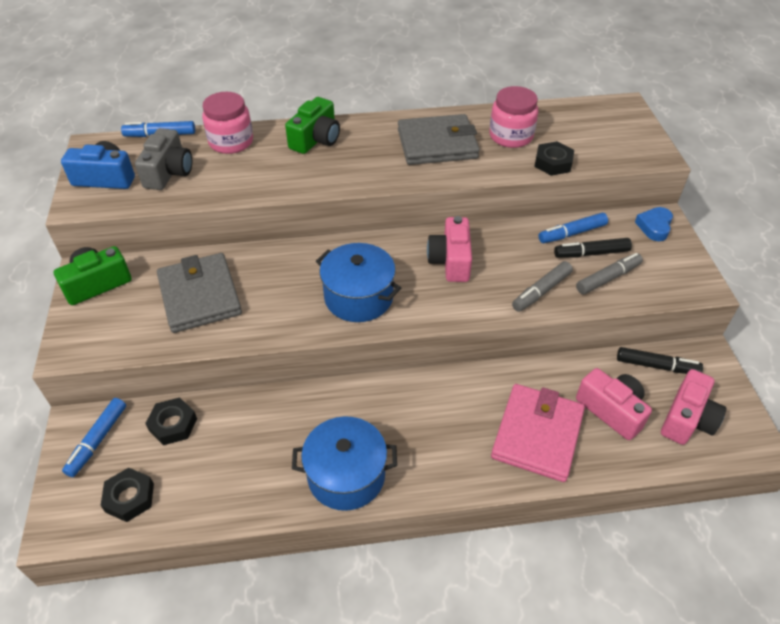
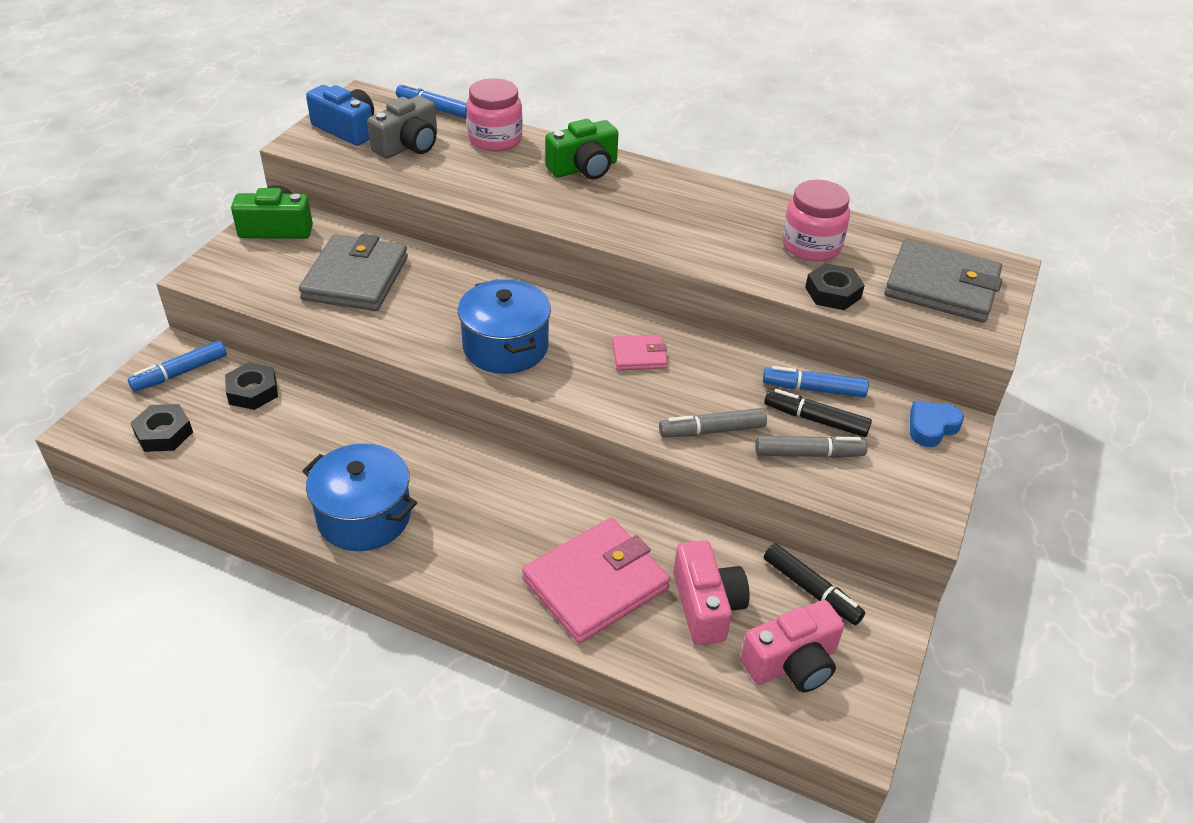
camera: 30 degrees right, 5 degrees down
(437, 144) = (713, 221): grey wallet -> grey wallet (941, 286)
(451, 261) = (639, 355): pink camera -> pink wallet

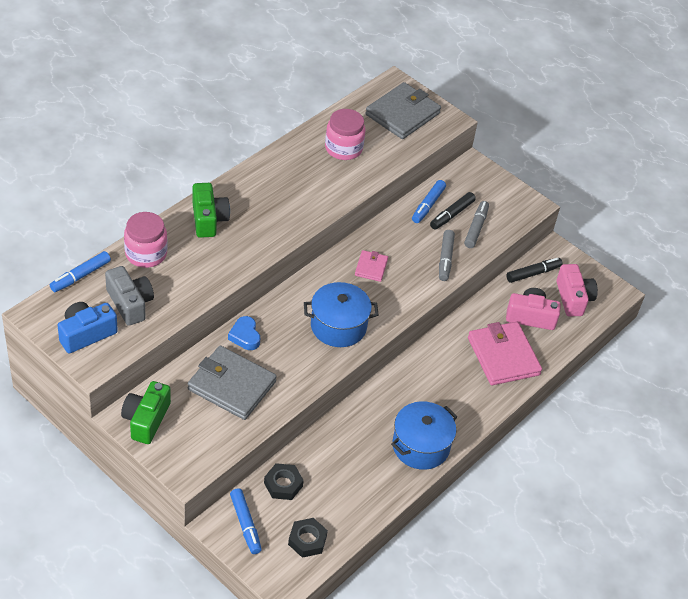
camera: 75 degrees left, 5 degrees up
(833, 293) = (391, 158): black nut -> none
(931, 427) = (473, 173): blue heart -> blue heart (245, 336)

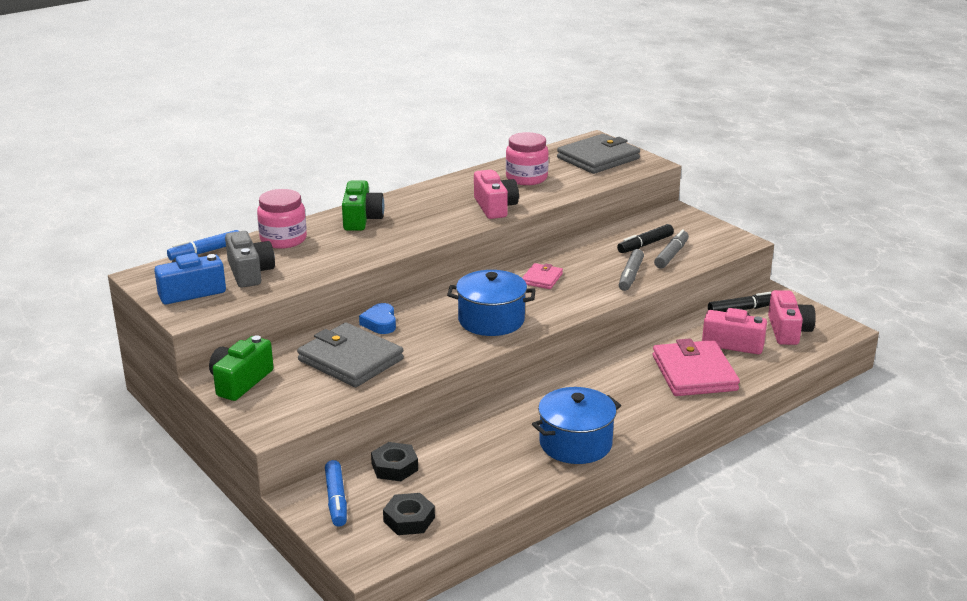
camera: 15 degrees right, 20 degrees down
(324, 195) = (495, 207): none -> pink camera
(428, 205) = (619, 237): blue marker -> none

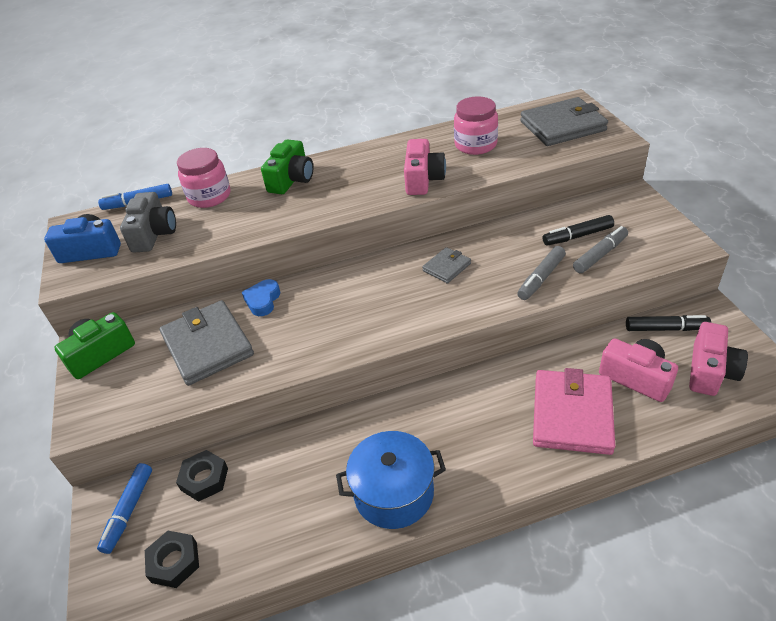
camera: 25 degrees right, 15 degrees up
(491, 320) = (366, 317): blue pot -> none
(542, 279) = (446, 267): pink wallet -> grey wallet

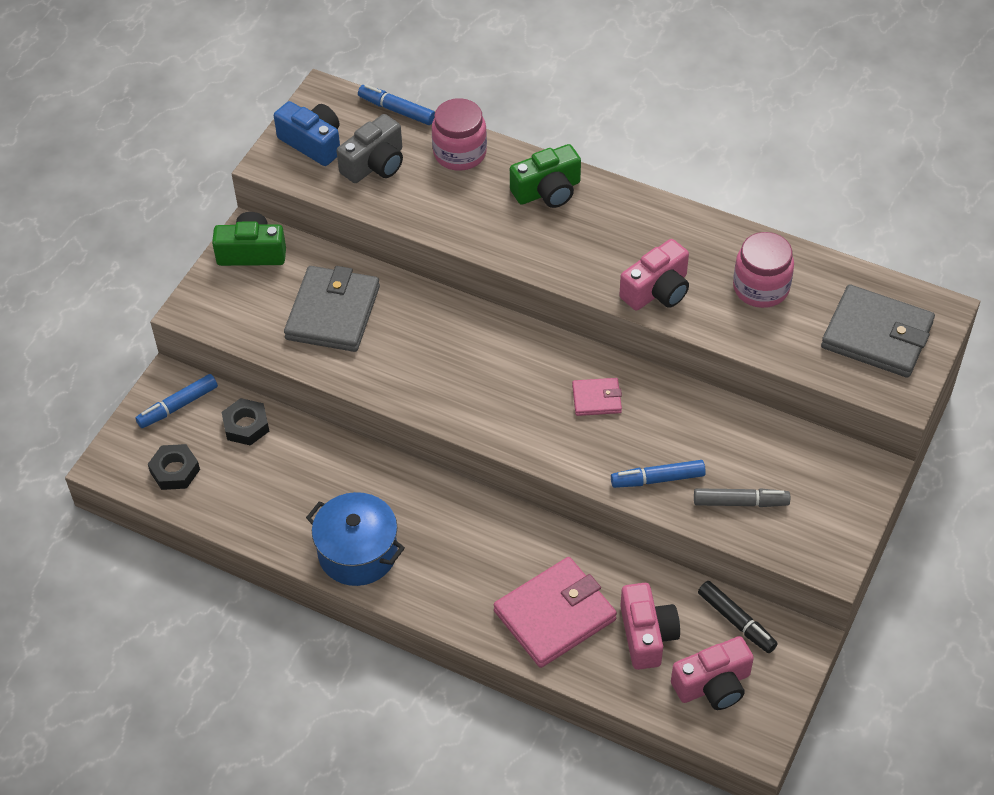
camera: 40 degrees right, 10 degrees up
(263, 301) = (415, 303): blue heart -> none
(446, 267) = (596, 399): grey wallet -> pink wallet
(541, 278) = (657, 479): grey marker -> blue marker
(577, 236) = (751, 467): black marker -> none

